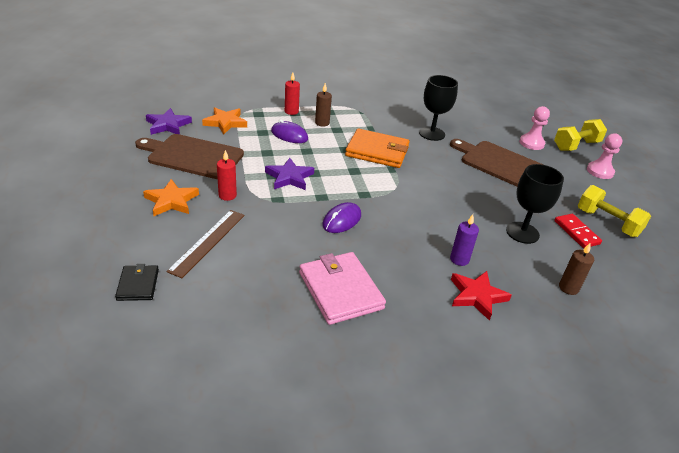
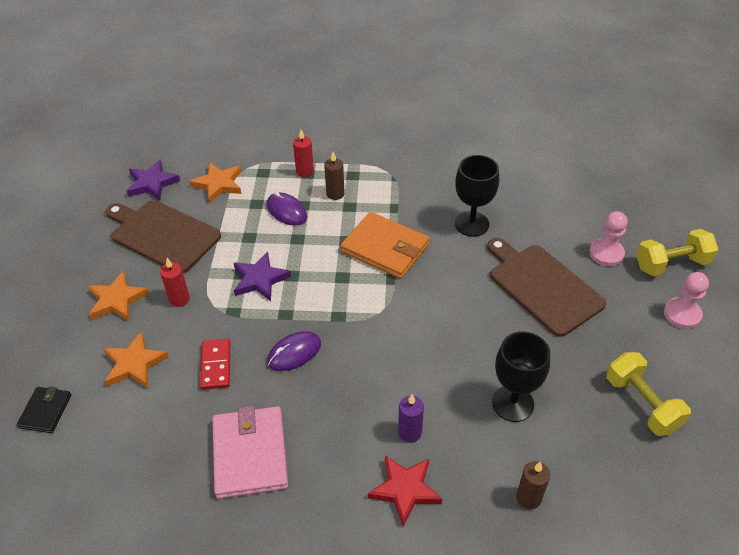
camera: 20 degrees right, 10 degrees up
(208, 242) = (134, 364): brown ruler -> orange star
(576, 232) = (588, 413): red domino -> red domino (216, 365)

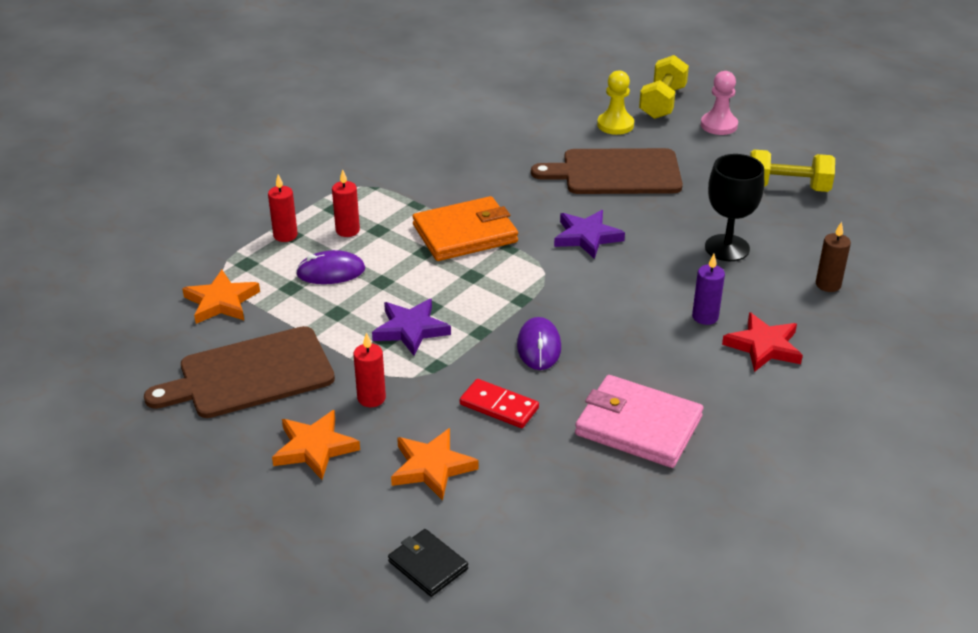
camera: 55 degrees left, 10 degrees down
(152, 183) = (146, 351): purple star -> purple star (587, 237)
(335, 194) = (347, 230): brown candle -> red candle
(471, 224) = (495, 172): black goblet -> none
(606, 253) = (615, 125): pink pawn -> yellow pawn

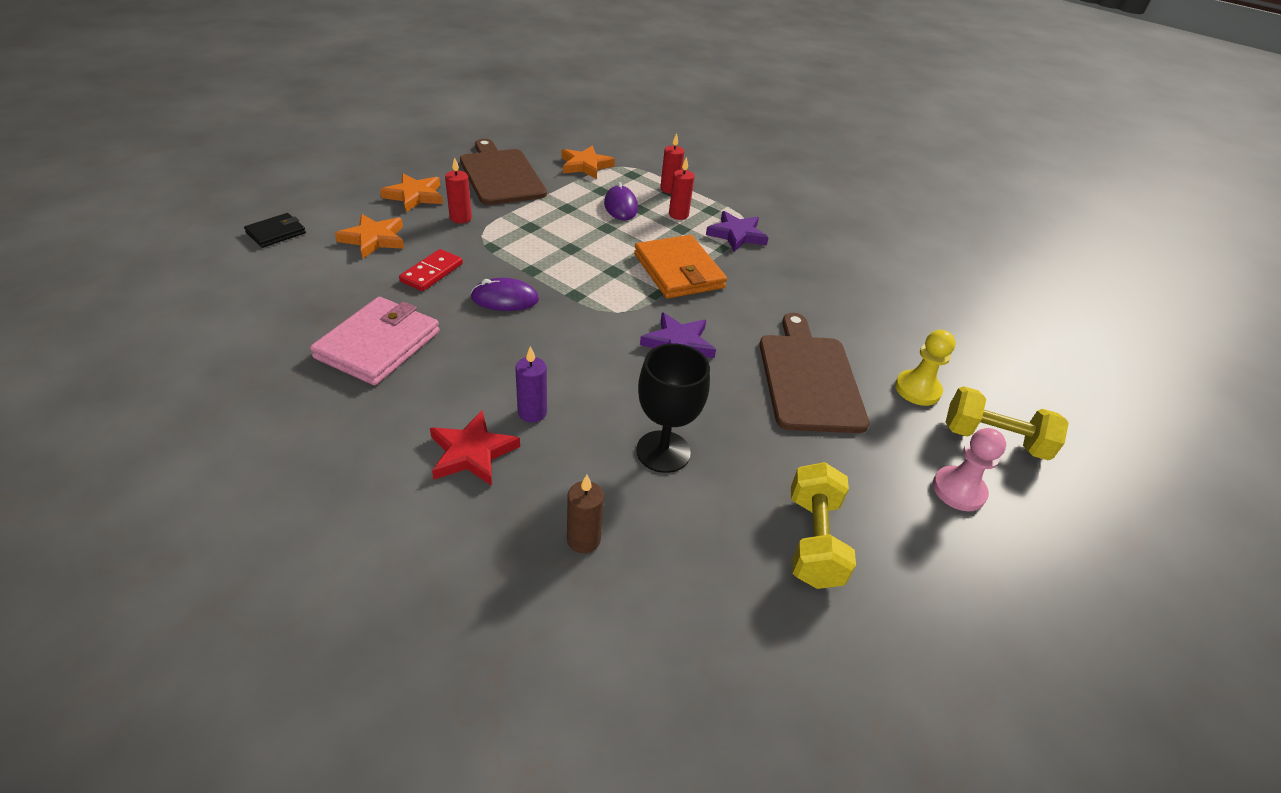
camera: 85 degrees right, 5 degrees up
(411, 329) = (540, 238): purple star -> purple star (736, 235)

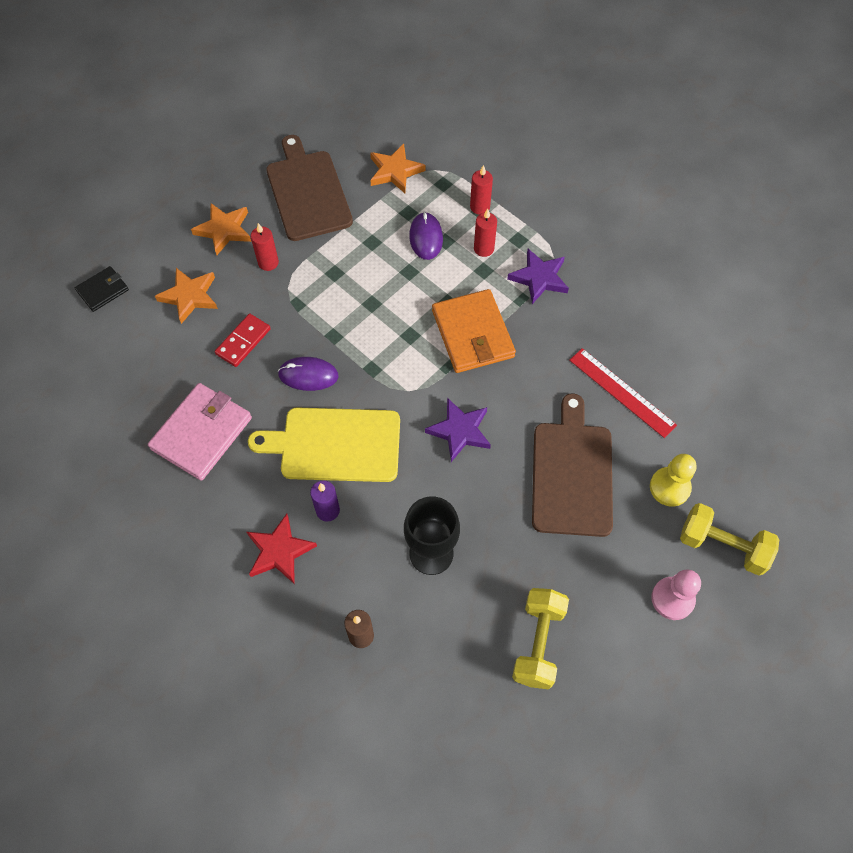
camera: 10 degrees right, 20 degrees up
(538, 354) = (335, 444): none -> yellow cutting board
(841, 315) = (621, 392): none -> red ruler

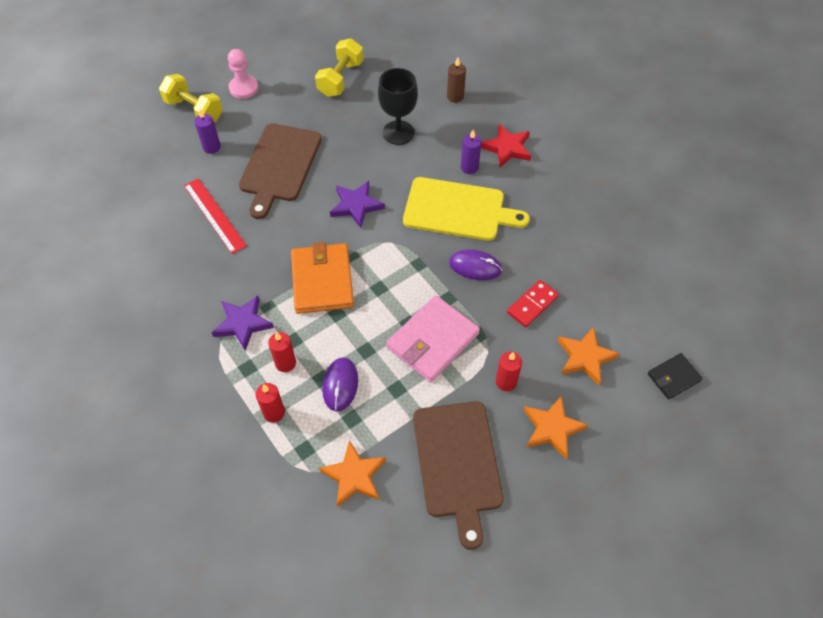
camera: 170 degrees left, 5 degrees down
(202, 433) = (567, 233): pink wallet -> pink wallet (432, 341)
(669, 487) = (212, 147): yellow pawn -> purple candle

